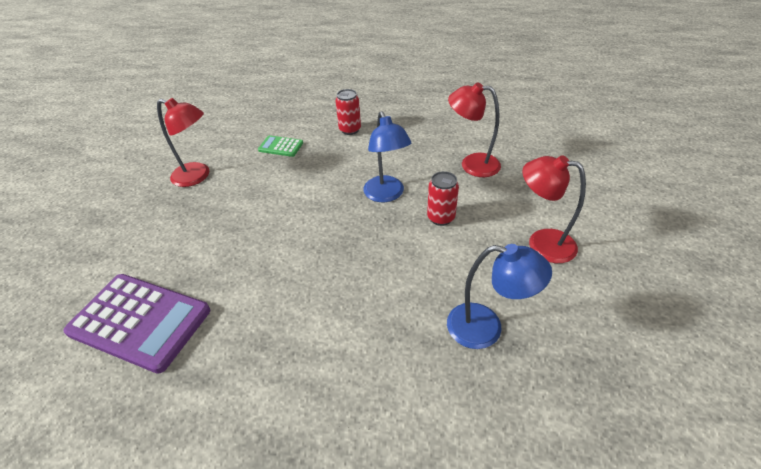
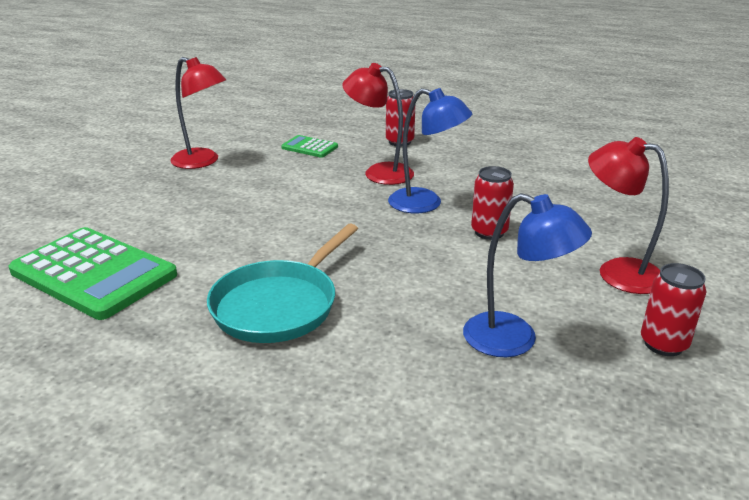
camera: 10 degrees right, 15 degrees down
(140, 321) = (94, 273): purple calculator -> green calculator
(301, 327) = (279, 305): none -> turquoise pan
(386, 195) = (426, 204): blue lamp -> blue lamp turned 60 degrees counterclockwise
(472, 164) = (547, 189): red lamp -> red lamp (379, 172)
(589, 311) = (663, 344): none -> red can

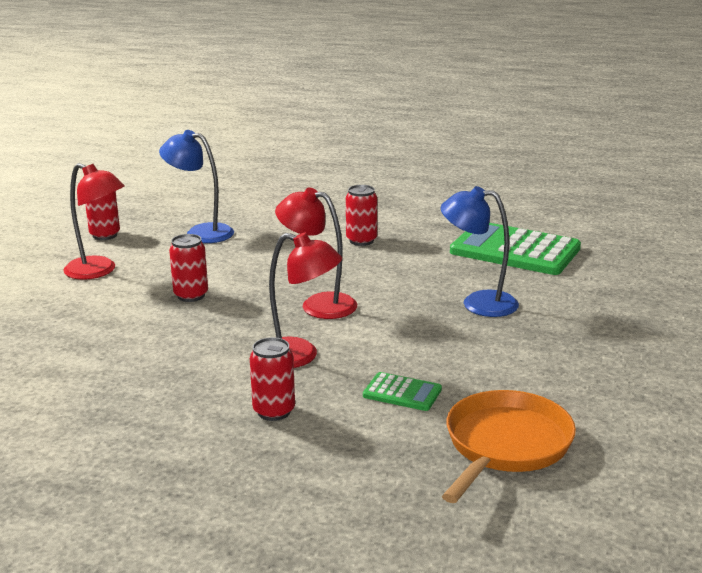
camera: 175 degrees right, 5 degrees down
(202, 162) = (529, 360): red lamp -> red lamp (318, 304)
(262, 122) = (505, 445): none -> orange pan
(279, 305) = (361, 240): turquoise pan -> red can
(426, 204) = (247, 320): blue lamp -> blue lamp (478, 303)

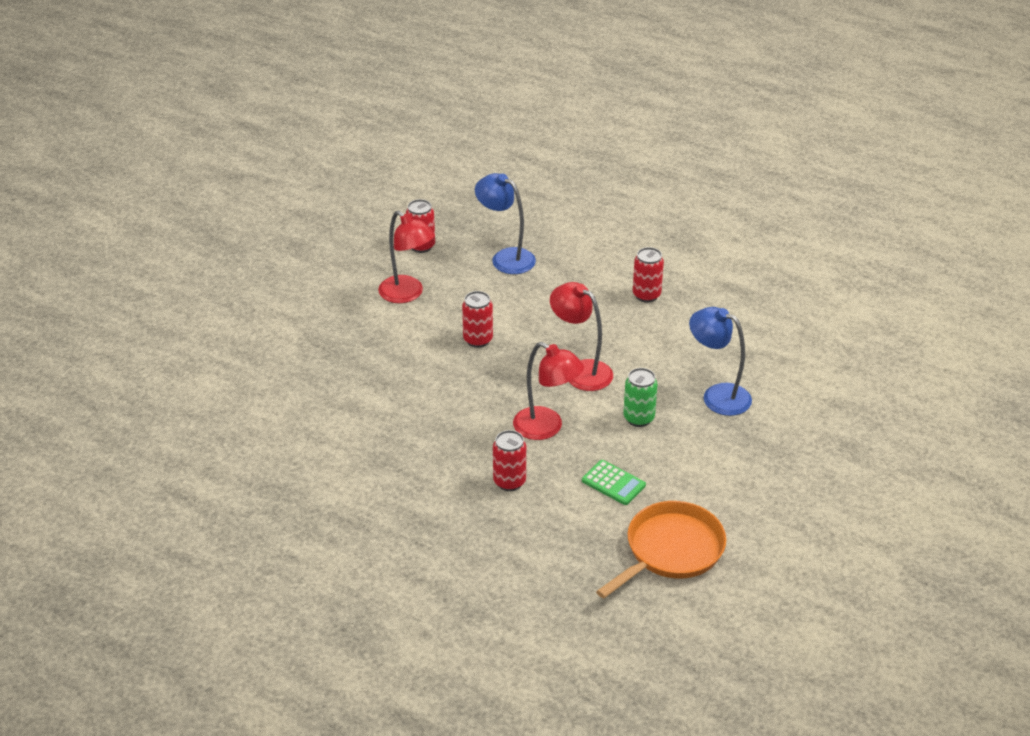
camera: 15 degrees right, 15 degrees up
(402, 333) = (638, 418): none -> green can
(515, 250) = (781, 334): green calculator -> none

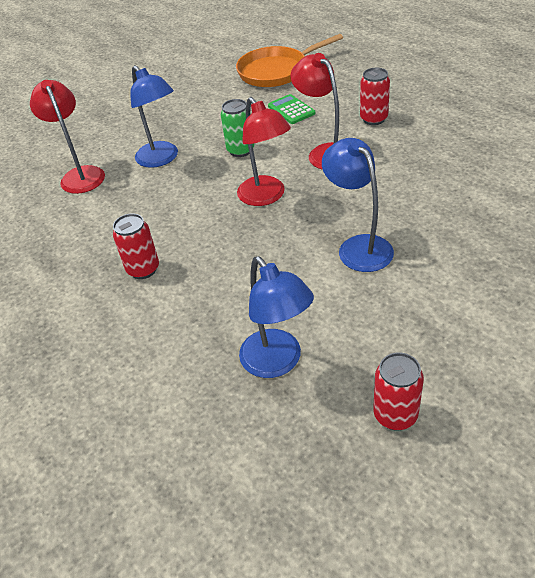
camera: 155 degrees left, 5 degrees up
(407, 294) = (432, 326): red lamp -> red lamp (80, 175)
(478, 340) = (358, 246): red can -> blue lamp

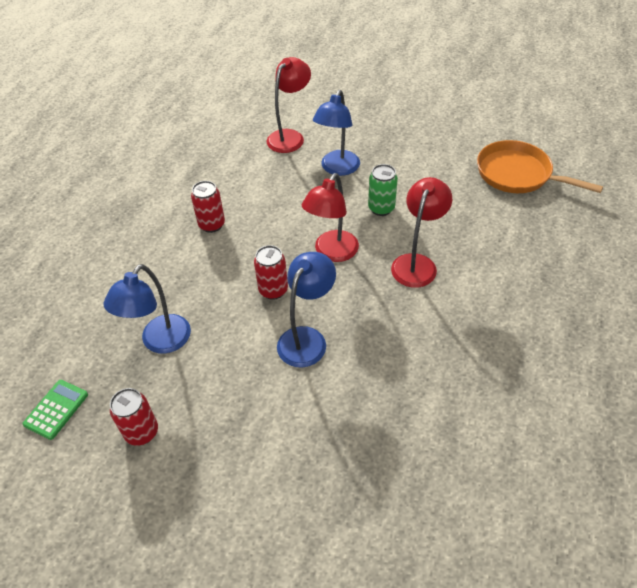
camera: 55 degrees right, 5 degrees up
(291, 110) = (464, 212): green calculator -> green calculator (56, 409)
(374, 119) = (495, 276): red can -> red can (273, 290)

